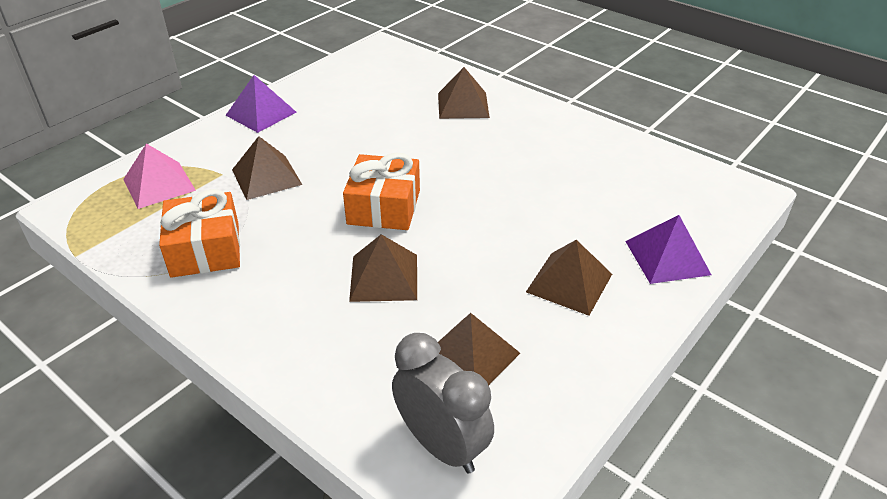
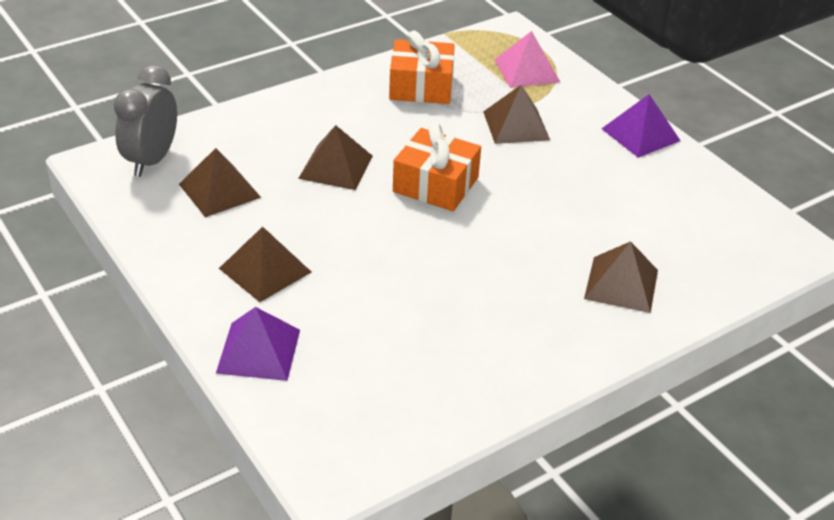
camera: 105 degrees right, 0 degrees up
(442, 445) = (151, 160): grey clock -> grey clock turned 135 degrees clockwise

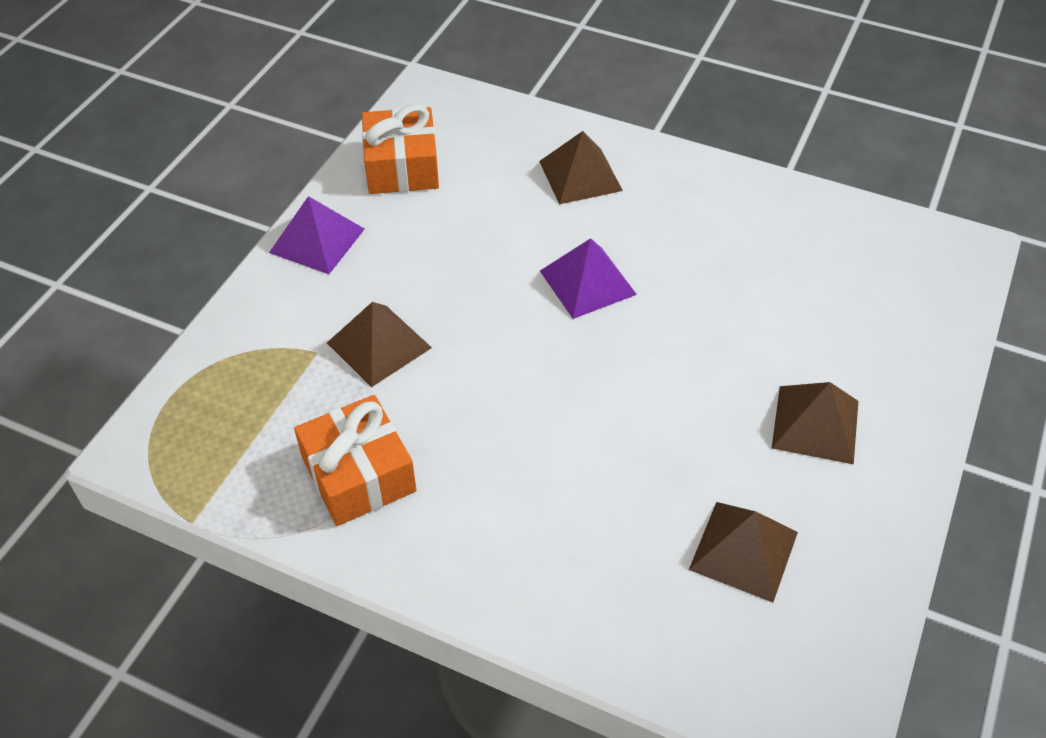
camera: 120 degrees left, 10 degrees up
(151, 160) = (761, 669): grey clock -> none
(258, 351) = (911, 364): purple pyramid -> purple pyramid (588, 282)
(335, 167) = (599, 465): brown pyramid -> none
(435, 185) = (552, 361): orange gift -> orange gift (402, 167)
(527, 70) = (241, 387): pink pyramid -> none

